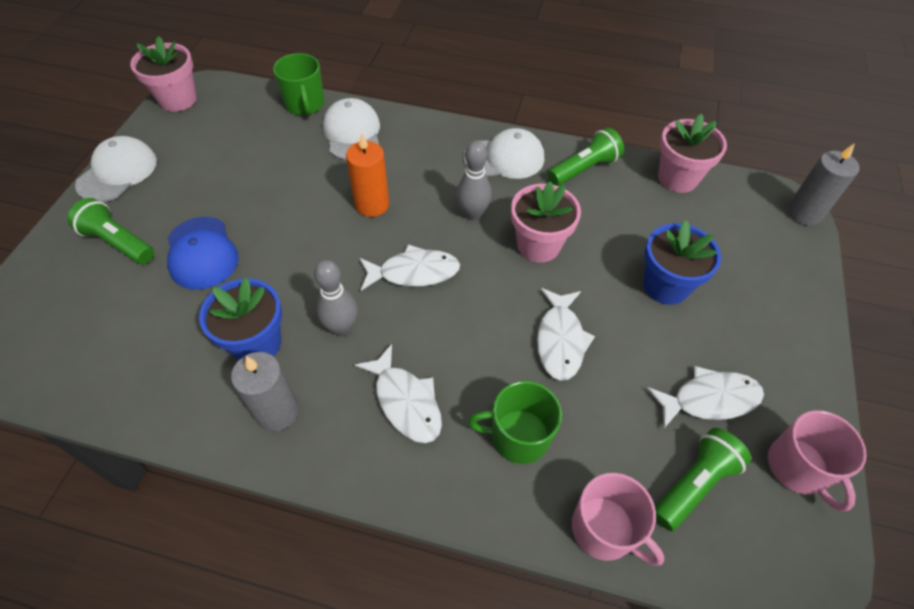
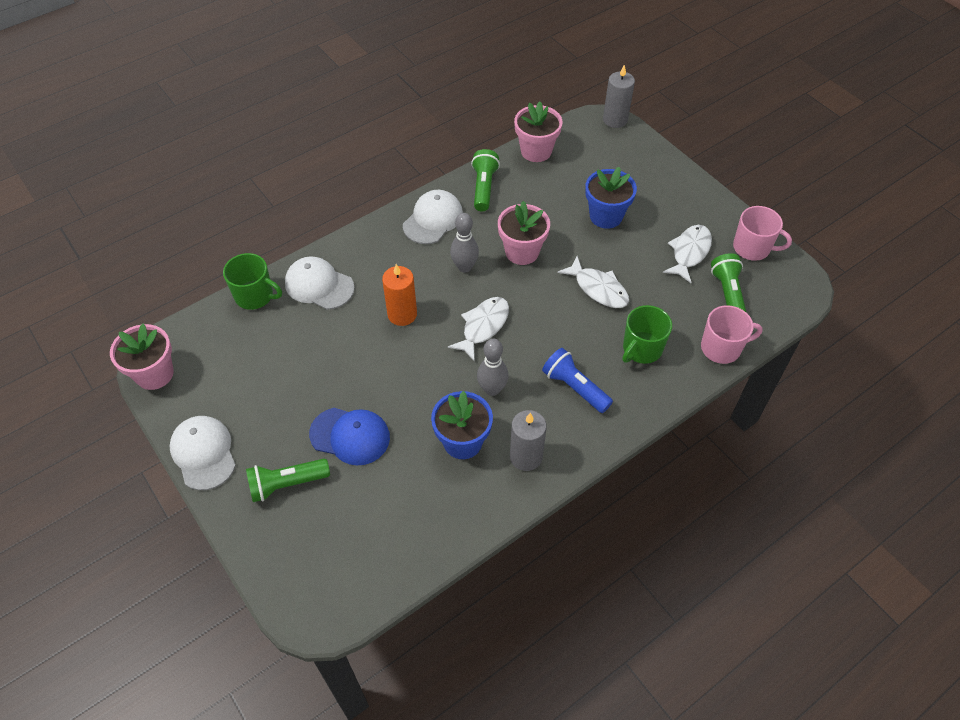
camera: 50 degrees left, 0 degrees up
(405, 401) = (575, 387): white fish -> blue flashlight

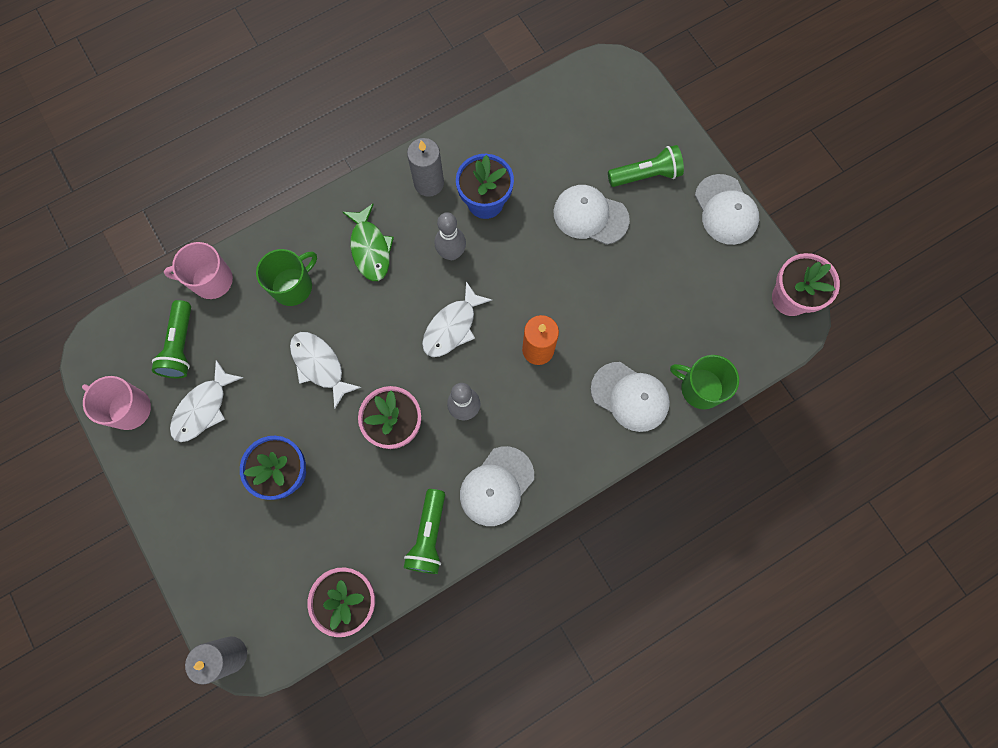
camera: 175 degrees left, 20 degrees up
(350, 436) = (590, 216): blue cap -> white cap
(575, 387) = (370, 248): blue flashlight -> green fish

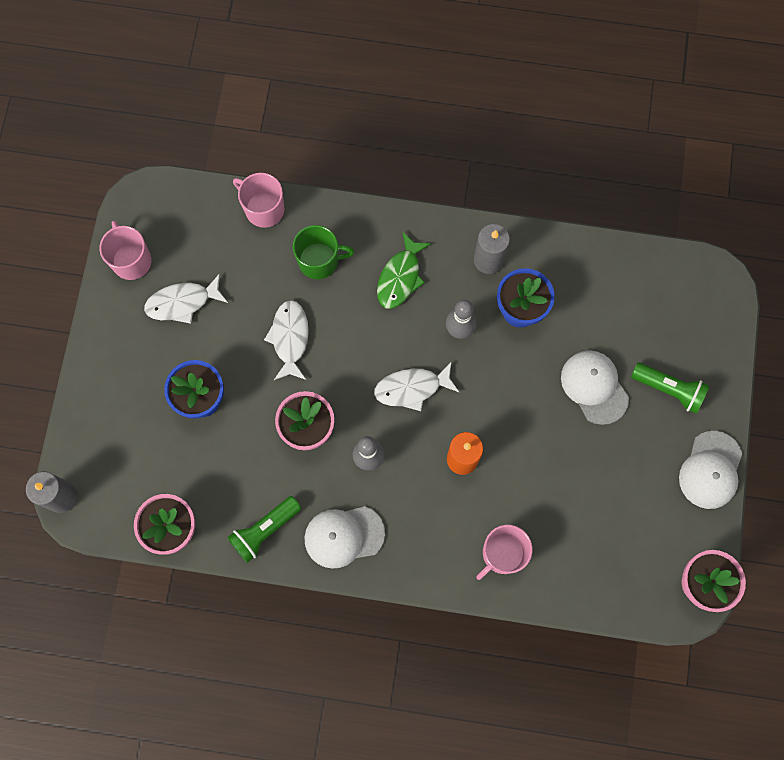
camera: 40 degrees right, 0 degrees up
(181, 346) = (203, 242): green flashlight -> none
(630, 396) = (502, 554): white cap -> pink mug
(700, 388) = (563, 593): green mug -> none

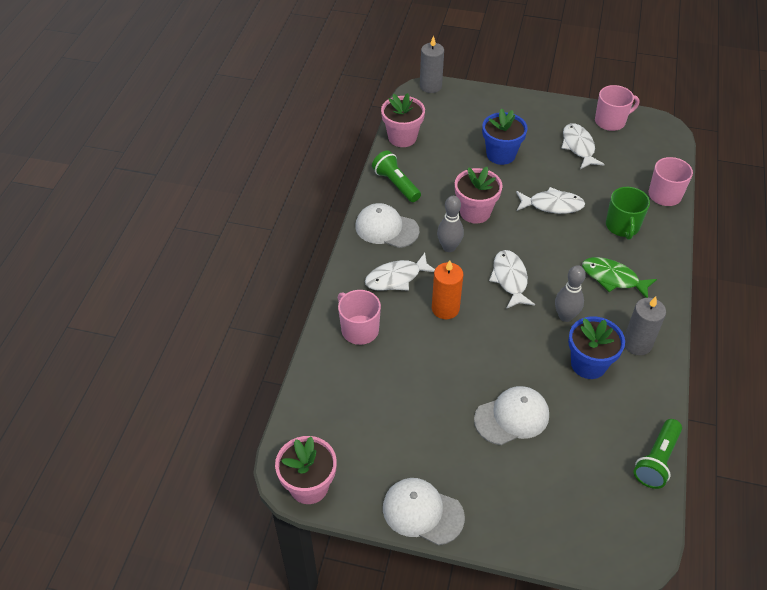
camera: 95 degrees right, 25 degrees down
(344, 536) = (386, 228): white cap -> white cap turned 60 degrees counterclockwise
(422, 517) = (396, 278): none -> white fish
(669, 389) = (509, 484): green flashlight -> green flashlight (656, 460)

